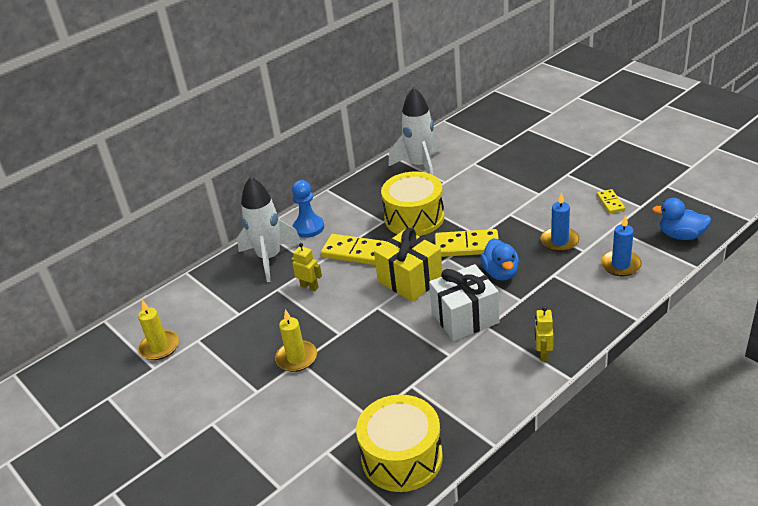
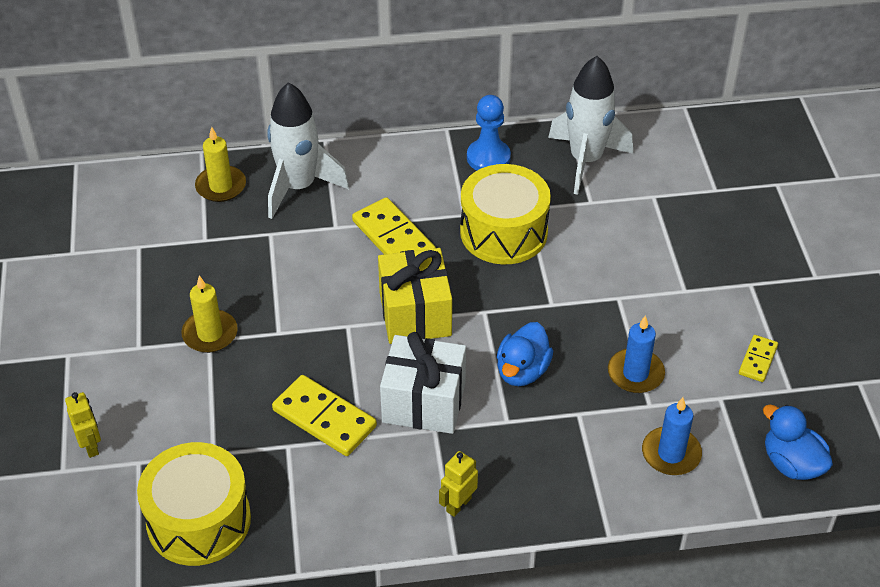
camera: 30 degrees right, 10 degrees up
(159, 347) = (97, 231): yellow candle -> yellow candle (221, 186)
(308, 227) = (377, 171): blue pawn -> blue pawn (488, 157)
(309, 287) = (304, 252): yellow robot -> yellow robot (91, 446)
(467, 246) = (522, 309): yellow domino -> yellow domino (324, 418)

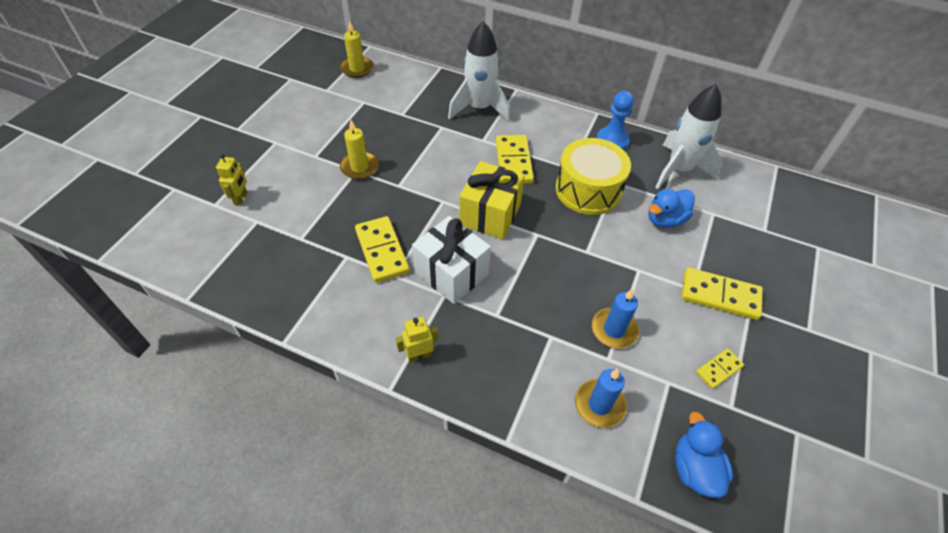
camera: 30 degrees right, 5 degrees up
(199, 520) = (257, 274): yellow drum -> none
(221, 186) = (435, 89): yellow candle -> yellow candle (357, 69)
(522, 371) = (533, 286): blue duck -> blue duck (665, 220)
(714, 284) = (720, 295): none -> yellow domino

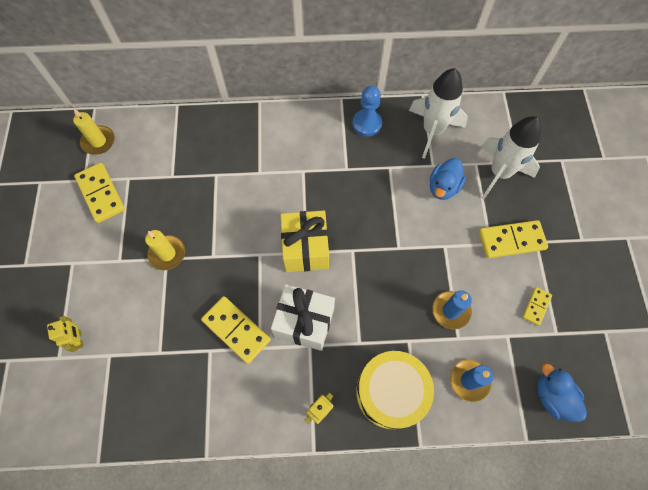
camera: 25 degrees left, 15 degrees up
(479, 108) = (238, 138): white rocket -> white rocket (499, 173)
(514, 162) = (297, 184): yellow domino -> yellow domino (101, 194)
(588, 190) = (371, 185): yellow drum -> yellow drum (390, 392)

